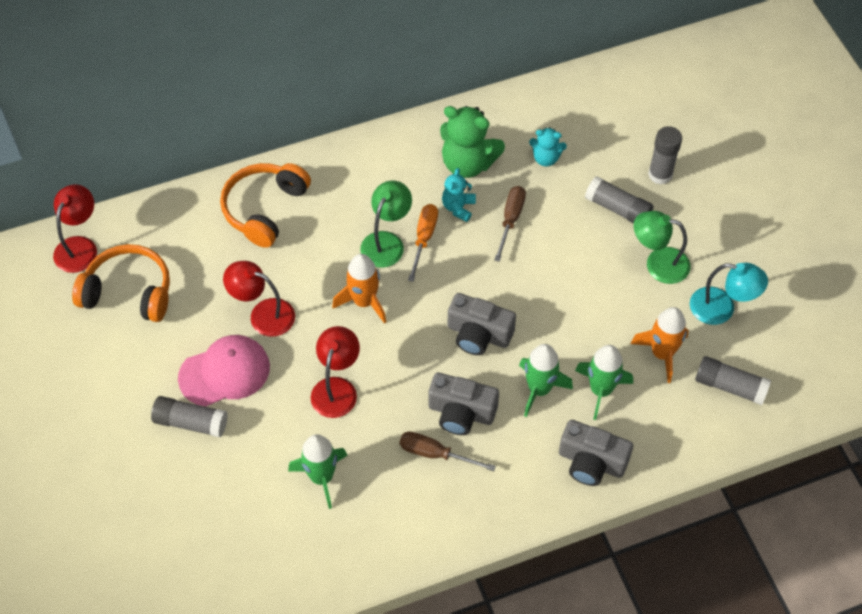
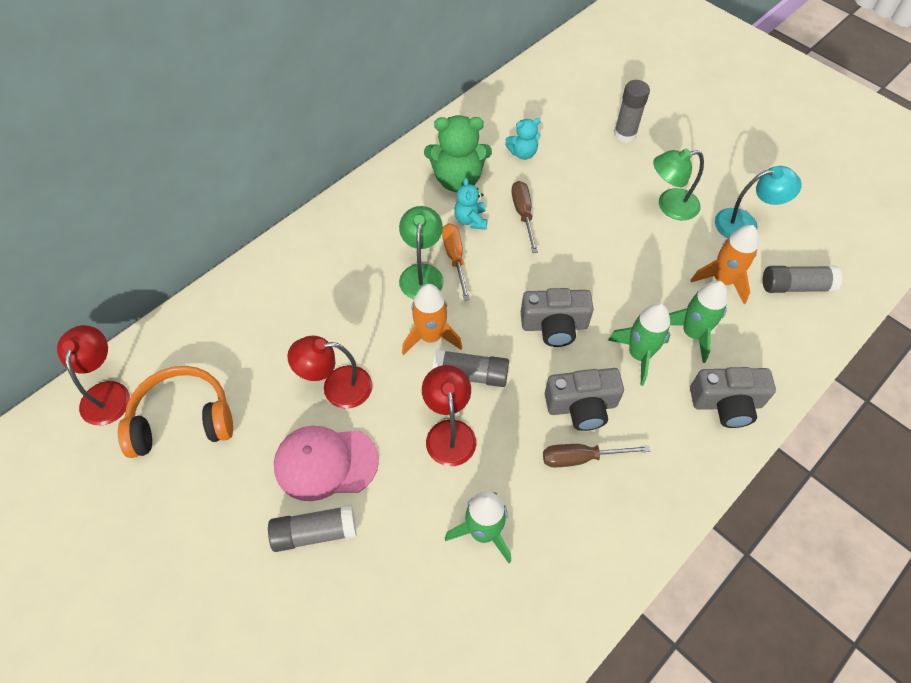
camera: 25 degrees left, 0 degrees up
(224, 372) = (325, 463): pink cap -> pink cap turned 135 degrees counterclockwise
(264, 209) = (287, 286): orange headphones -> none
(617, 208) = (608, 173): grey glue stick -> grey glue stick (470, 374)

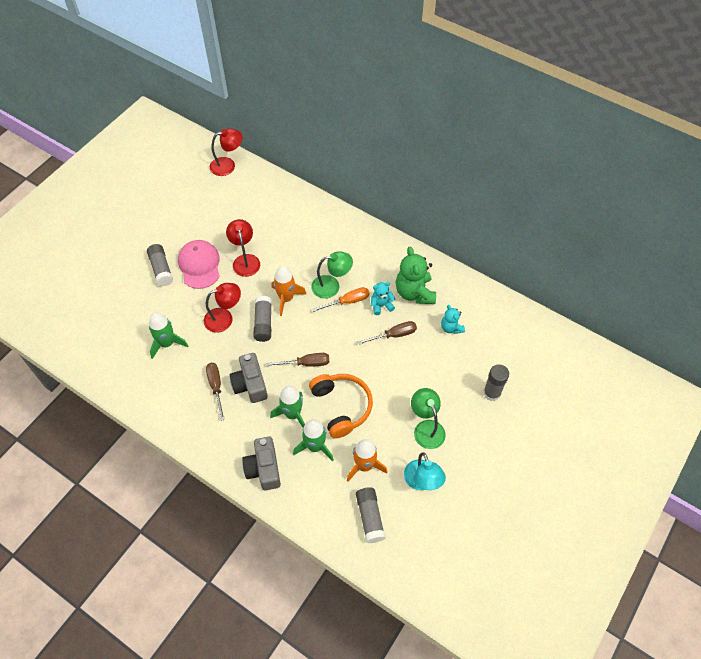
camera: 80 degrees right, 0 degrees up
(182, 419) = (217, 199): orange headphones -> orange headphones (342, 406)
(554, 326) = (306, 363): grey camera -> brown screwdriver

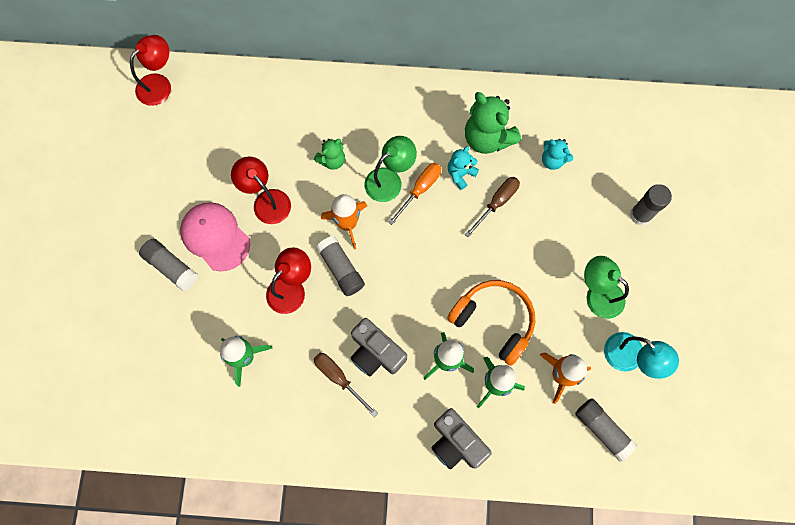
camera: 30 degrees left, 15 degrees up
(302, 257) = (332, 160): none -> green teddy bear
(306, 363) = (422, 291): brown screwdriver -> none

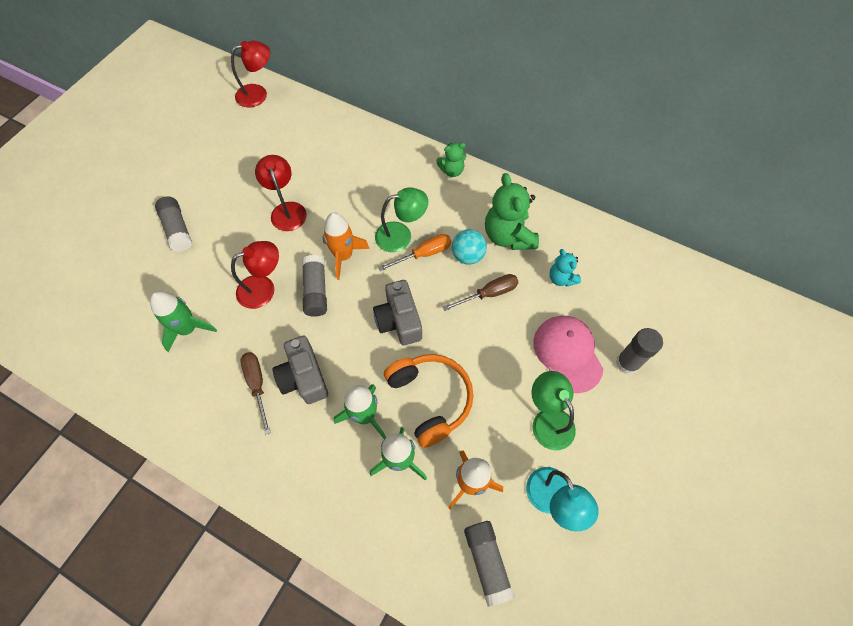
camera: 25 degrees right, 10 degrees down
(215, 237) = (227, 221): pink cap -> pink cap (567, 354)
(332, 160) = (360, 200): green teddy bear -> green teddy bear (452, 171)
(456, 442) = (331, 500): grey camera -> grey camera (399, 320)
(460, 174) = (467, 256): turquoise teddy bear -> turquoise ball

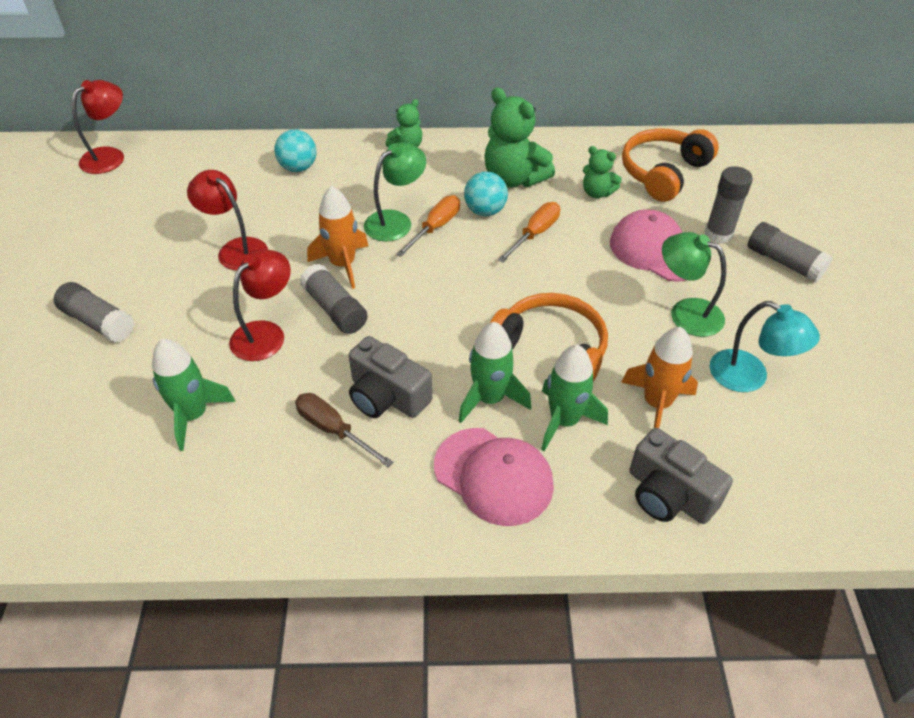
camera: 30 degrees left, 15 degrees down
(327, 475) = (493, 476): none -> pink cap
(367, 157) = (298, 168): none -> turquoise ball
(399, 320) = (457, 296): grey camera -> grey camera (669, 494)
(487, 562) = (733, 464): grey glue stick -> grey glue stick (784, 262)
(489, 294) = (535, 234): brown screwdriver -> orange screwdriver
(561, 278) = (597, 193): turquoise teddy bear -> green teddy bear
(627, 284) = (663, 173): none -> orange headphones

